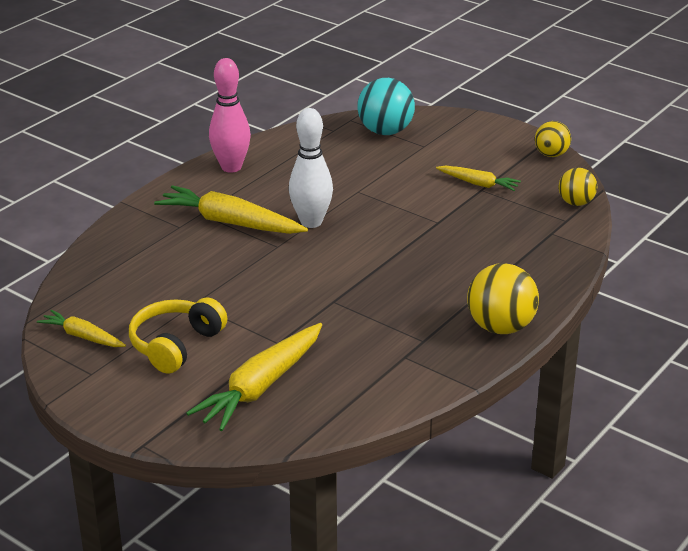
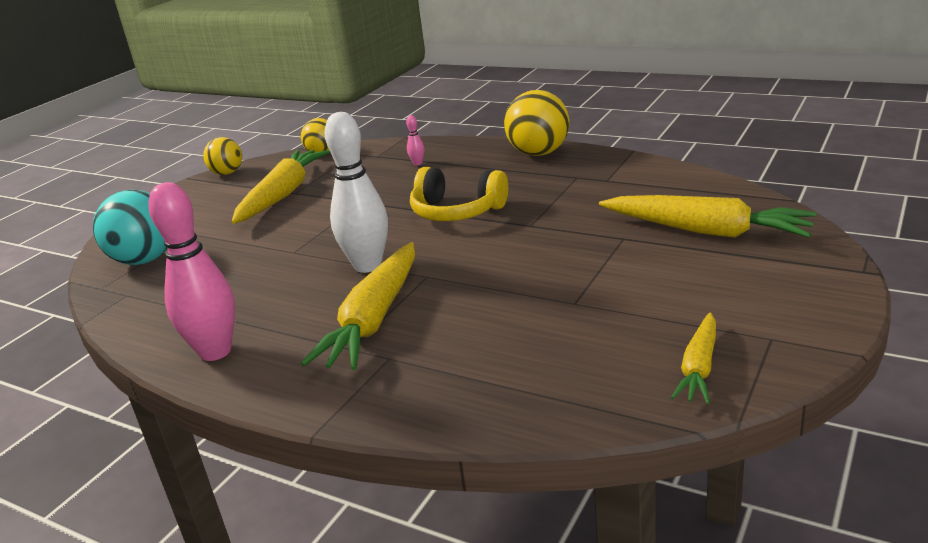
camera: 95 degrees left, 5 degrees down
(176, 345) = (669, 294): yellow headphones -> yellow headphones (457, 211)
(478, 184) = (283, 195): yellow carrot -> yellow carrot, size x1.79
(514, 254) = (417, 163): none -> pink bowling pin

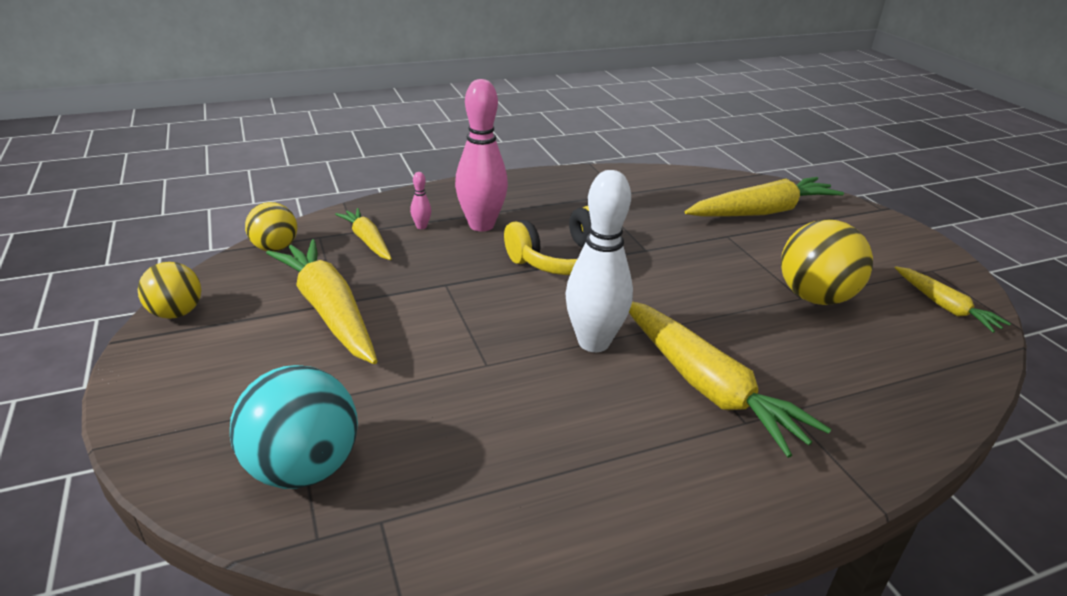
camera: 55 degrees left, 5 degrees up
(215, 351) = (643, 507): pink bowling pin -> pink bowling pin (481, 225)
(372, 163) = (367, 240): none -> yellow carrot
(538, 153) = (520, 185): yellow ball -> yellow ball (815, 297)

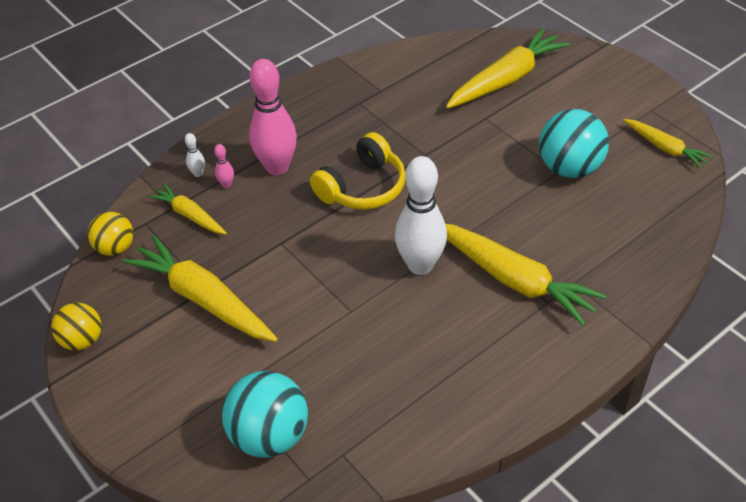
camera: 15 degrees left, 15 degrees up
(399, 213) = (198, 173): none -> white bowling pin
(815, 297) = (569, 168): yellow ball -> turquoise ball

